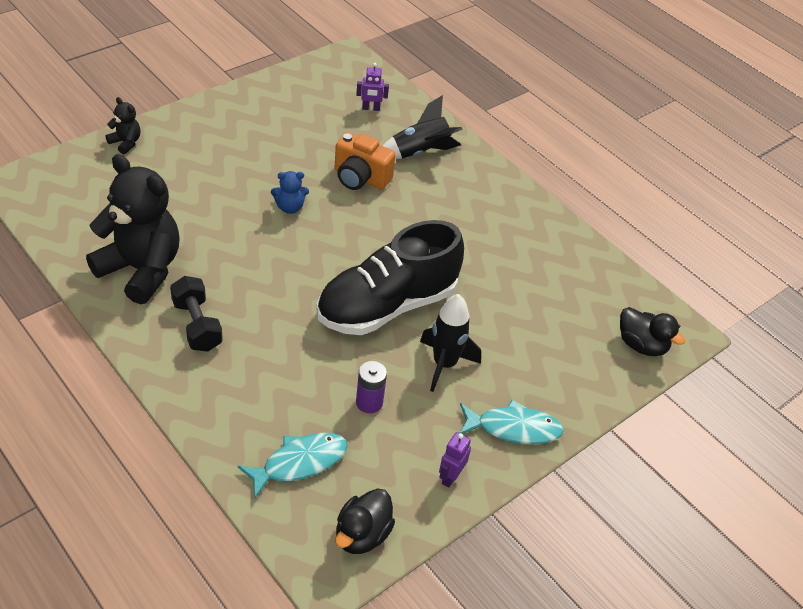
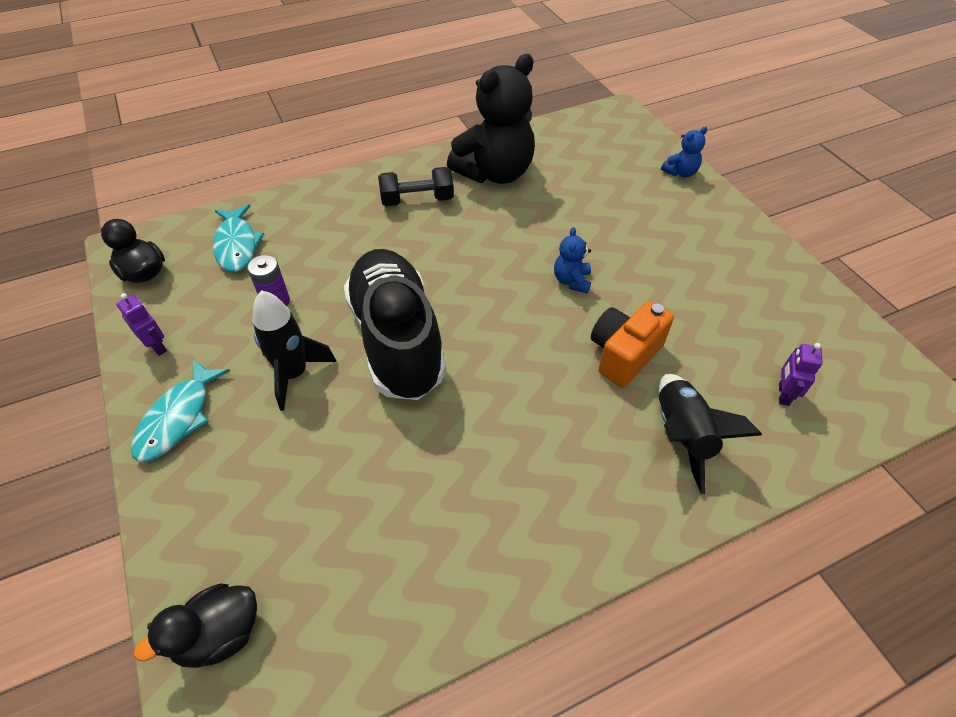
camera: 110 degrees right, 5 degrees up
(126, 143) = (680, 172): black teddy bear -> blue teddy bear

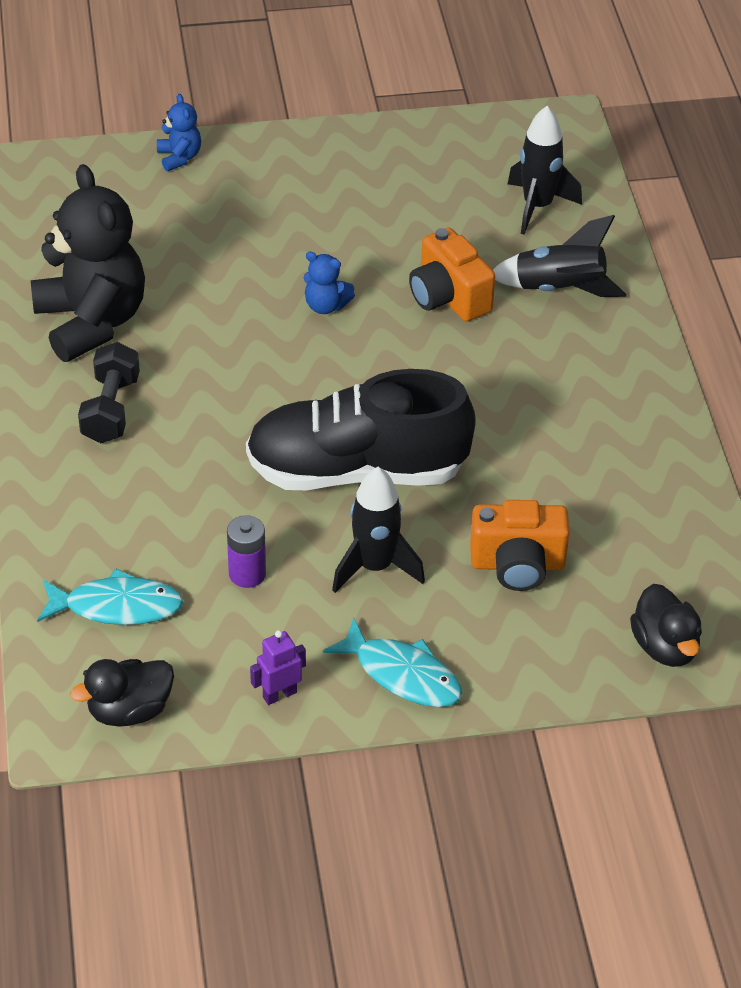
camera: 75 degrees left, 5 degrees down
(313, 476) = (517, 564): none -> orange camera
(783, 394) = (537, 206): purple robot -> black rocket

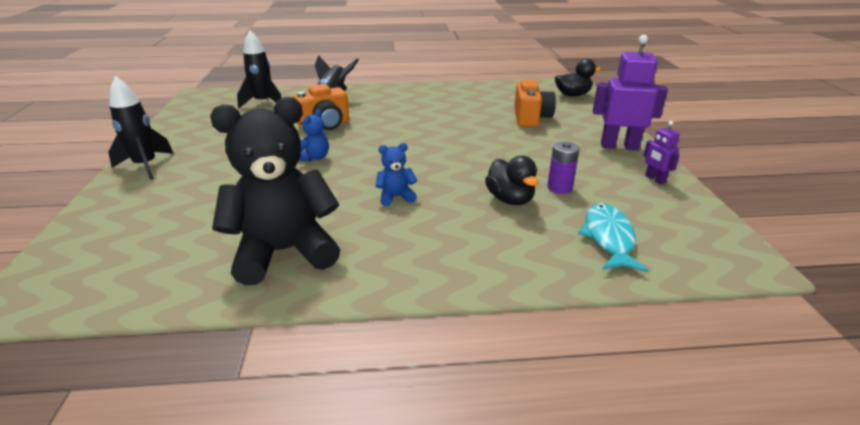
camera: 85 degrees left, 15 degrees down
(111, 409) = (396, 241): black dumbbell -> none
(129, 710) = (704, 232): black duck -> black duck (510, 199)
(179, 157) = (102, 209): blue teddy bear -> blue teddy bear (396, 197)
(356, 471) = (465, 153): black shoe -> none
(375, 567) = (542, 150): black rocket -> black rocket (146, 166)
(402, 674) = (619, 146): turquoise fish -> purple robot

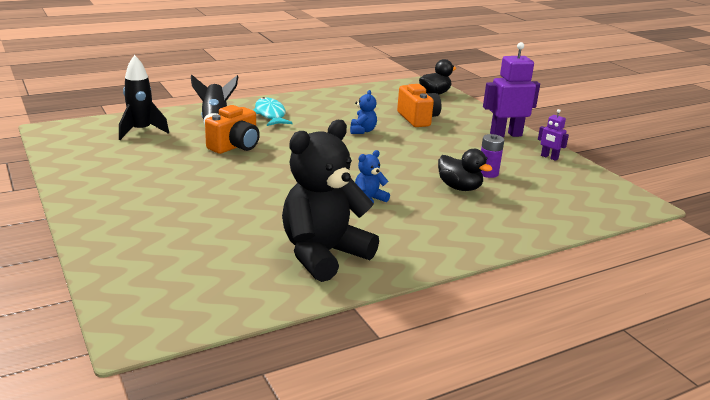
camera: 25 degrees left, 5 degrees down
(146, 166) = (95, 209): black rocket -> none
(314, 158) = (260, 177): blue teddy bear -> blue teddy bear (362, 131)
(608, 238) = (549, 203): turquoise fish -> turquoise fish (270, 114)

